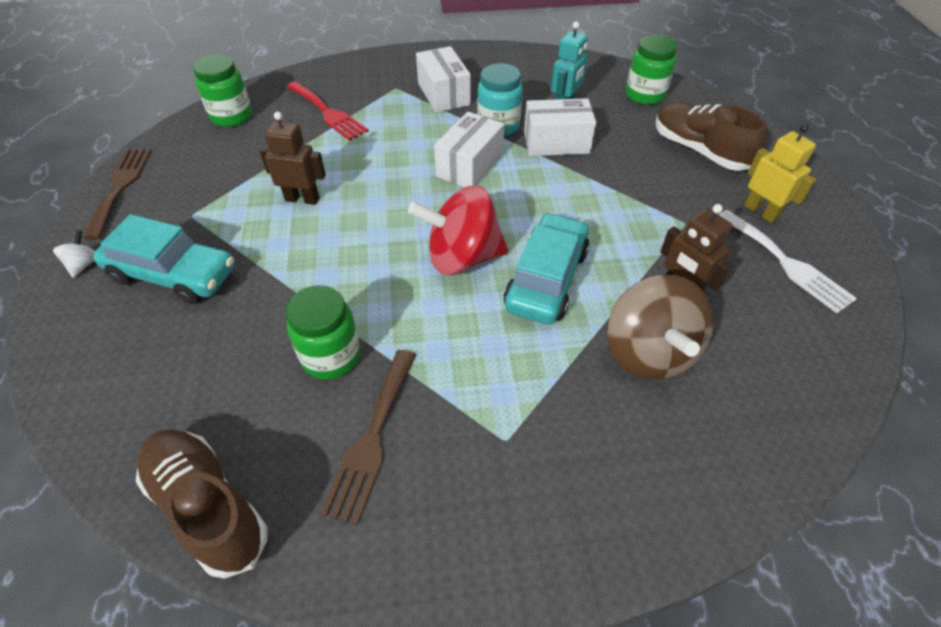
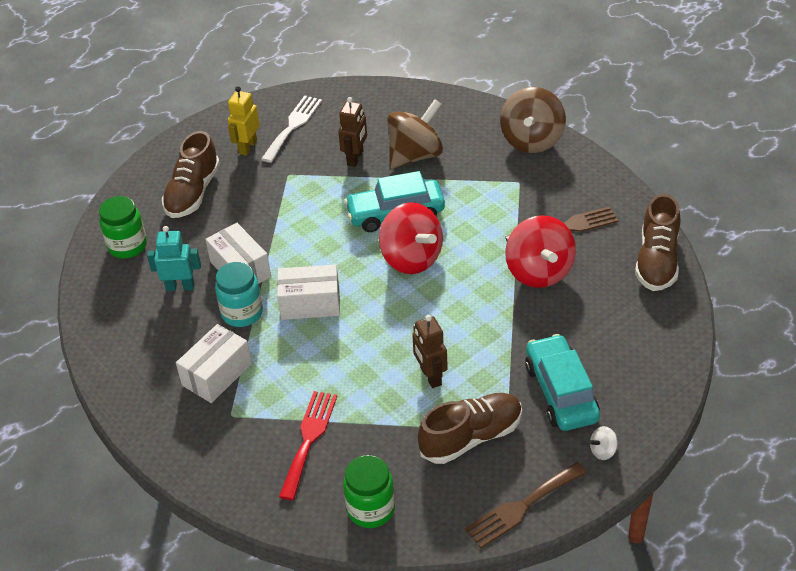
camera: 120 degrees left, 5 degrees down
(214, 192) = (471, 437): none -> brown shoe
(331, 356) = (539, 272): green jar -> red spinning top
(591, 525) = (532, 140): none -> brown spinning top

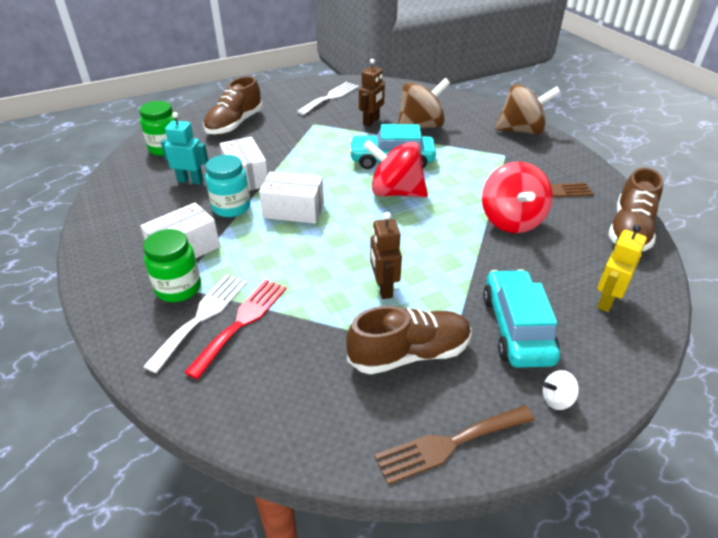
camera: 10 degrees right, 5 degrees down
(247, 147) = (290, 104): yellow robot -> yellow robot (606, 301)
(269, 442) = (202, 316): none -> white fork
(371, 509) = (276, 408): green jar -> green jar (178, 288)
(411, 258) = (395, 192): red spinning top -> red spinning top turned 135 degrees clockwise
(532, 140) = (521, 130): brown spinning top -> brown spinning top turned 120 degrees counterclockwise

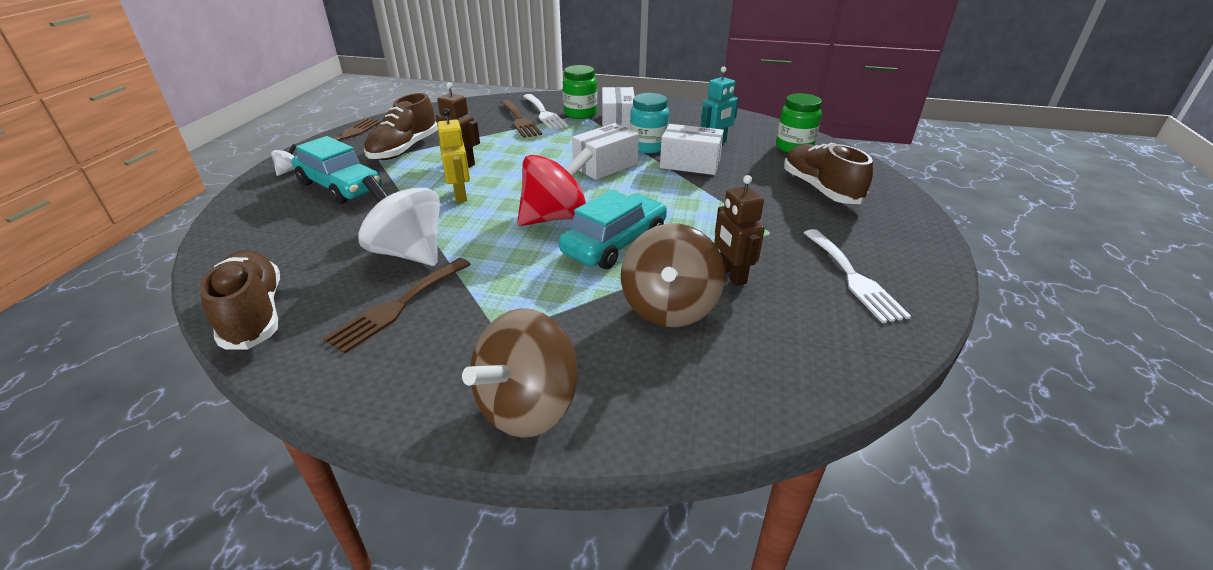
camera: 130 degrees right, 5 degrees down
(242, 322) = (520, 120): red fork -> brown fork
(511, 220) = (409, 252): red spinning top -> white spinning top
(606, 301) = (267, 233): yellow robot -> yellow robot (460, 195)

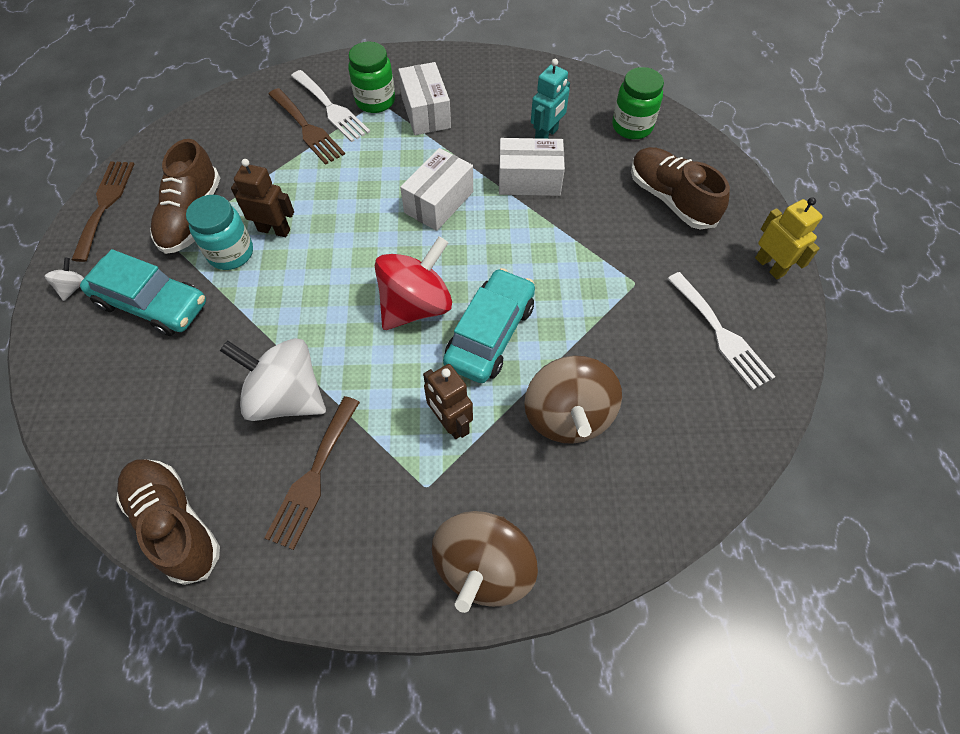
camera: 15 degrees left, 25 degrees up
(460, 195) = (299, 290): yellow robot -> yellow robot (770, 266)
(648, 147) = (475, 156): turquoise jar -> turquoise jar (231, 253)
(731, 275) = (612, 356): brown robot -> brown robot (450, 422)

